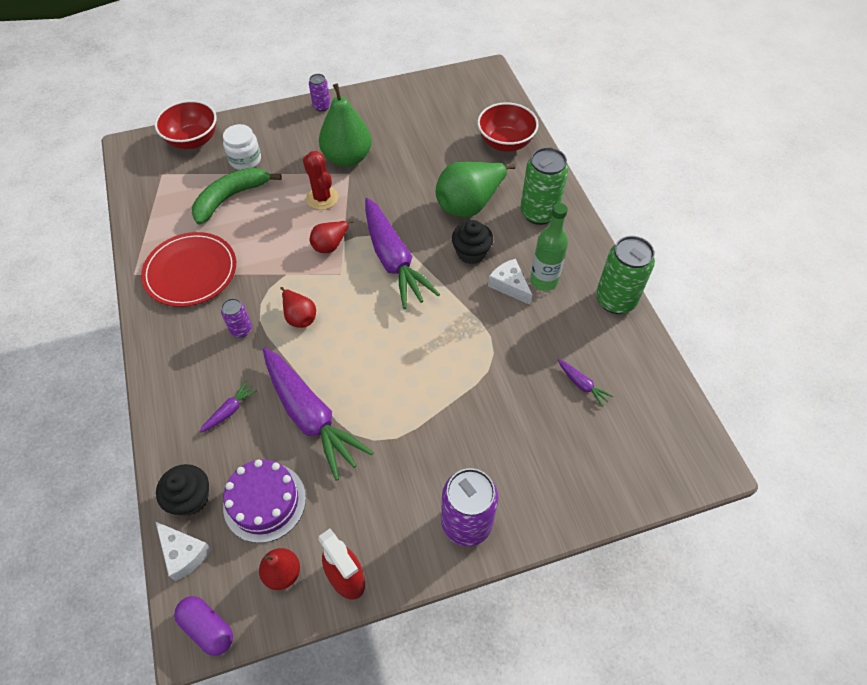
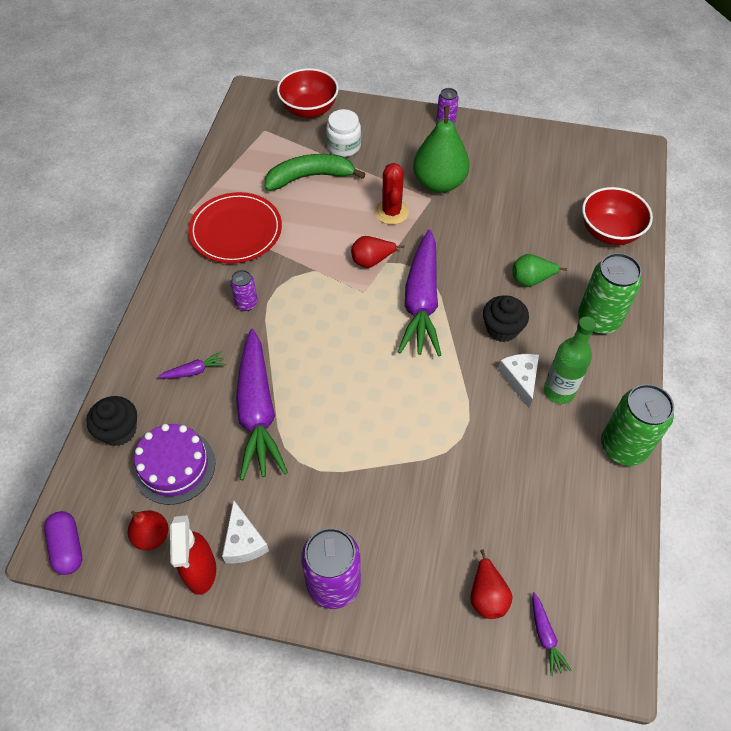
camera: 30 degrees right, 0 degrees up
(184, 553) = (87, 474): white cheese -> white cheese (244, 541)
(299, 316) = (303, 315): red pear -> red pear (487, 595)
(469, 204) = (531, 279): green pear -> green pear, size x0.54
(582, 385) = (531, 515): purple carrot -> purple carrot (545, 636)

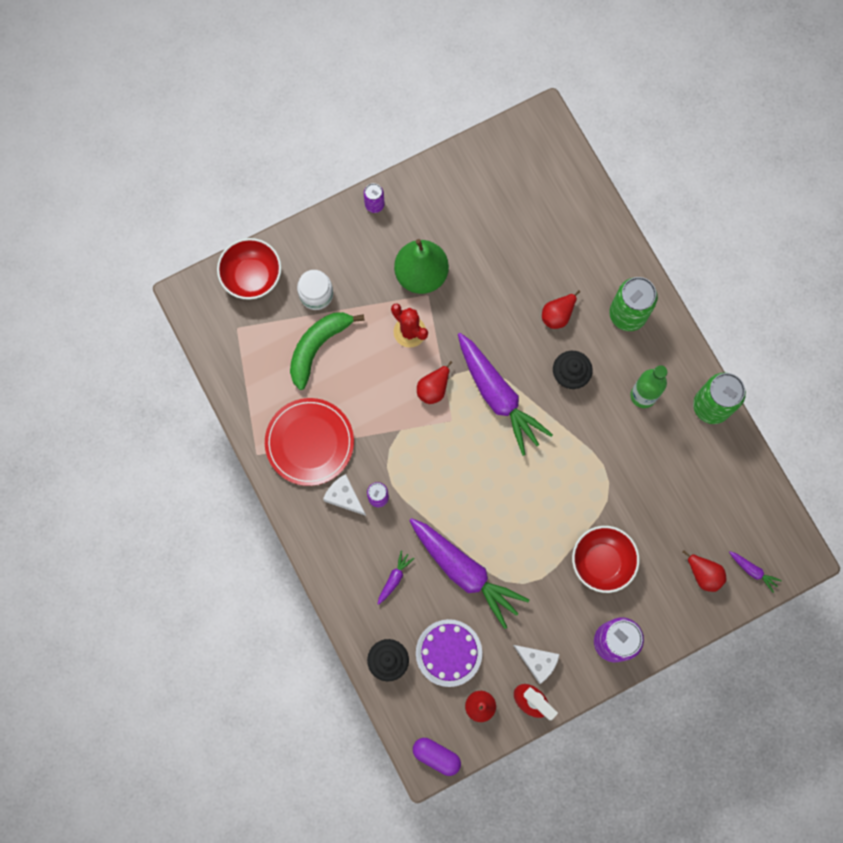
camera: 40 degrees left, 20 degrees up
(520, 379) = (612, 406): white cheese -> white cheese (344, 497)
(531, 279) = (558, 315): green pear -> red pear
(609, 232) = (580, 225): red bowl -> red bowl (602, 562)

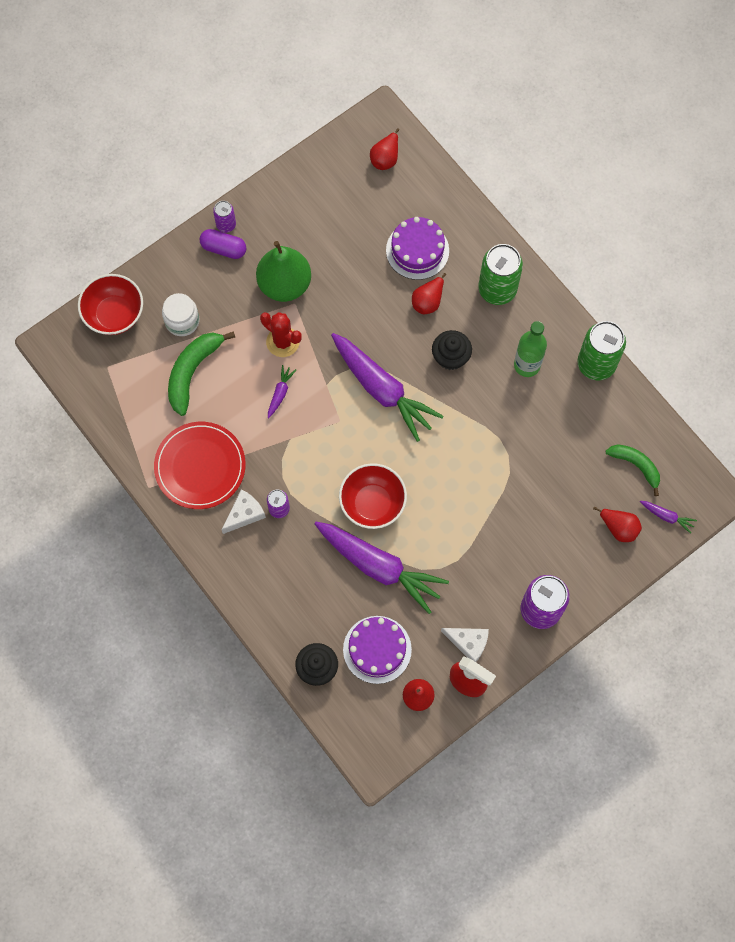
camera: 10 degrees left, 5 degrees down
(344, 497) = (244, 514): white cheese -> white cheese turned 105 degrees clockwise
(394, 578) = (309, 585): purple carrot -> purple carrot (280, 393)
(433, 388) = (316, 393): red pear -> red pear (385, 158)
(436, 756) = (382, 754): purple capsule -> purple capsule (223, 248)
(556, 261) = (417, 250): none -> purple cake
(602, 562) = (515, 533): red bowl -> red bowl (372, 503)
(731, 514) = (636, 465): none -> green banana

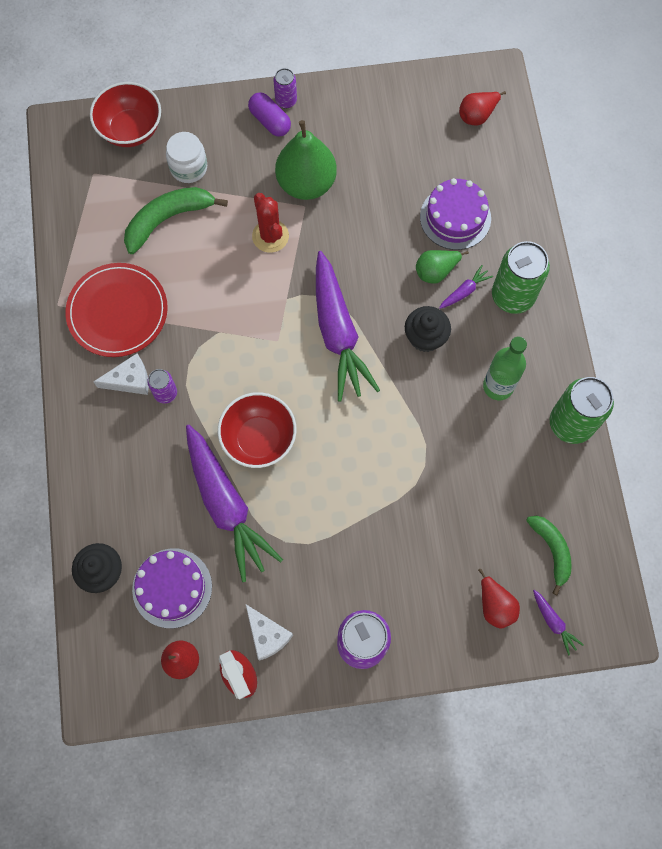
camera: 30 degrees right, 0 degrees up
(280, 393) = (237, 283): purple carrot -> purple carrot (464, 291)
(428, 301) = (436, 271): red pear -> green pear

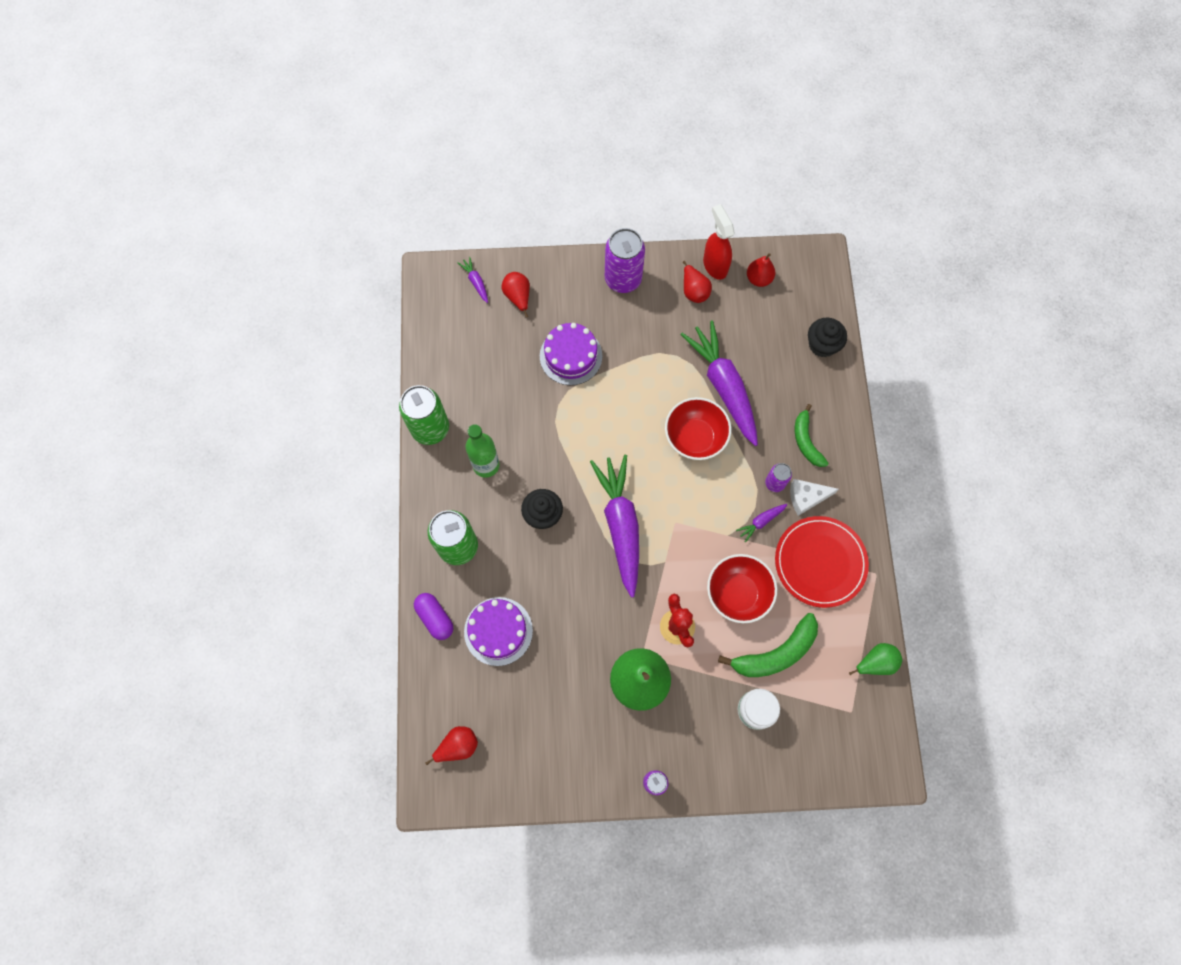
camera: 175 degrees left, 0 degrees up
(131, 129) = (815, 761): red bowl -> red bowl (737, 593)
(172, 588) = (767, 329): purple cake -> purple cake (571, 356)
(267, 635) = (694, 291): white cheese -> red pear
(270, 121) = (672, 758): purple capsule -> purple capsule (435, 618)
(436, 271) = (524, 577): green pear -> green pear (875, 662)
(464, 291) = (501, 555): purple carrot -> purple carrot (760, 522)
(551, 550) = (467, 332): green banana -> green banana (806, 441)

